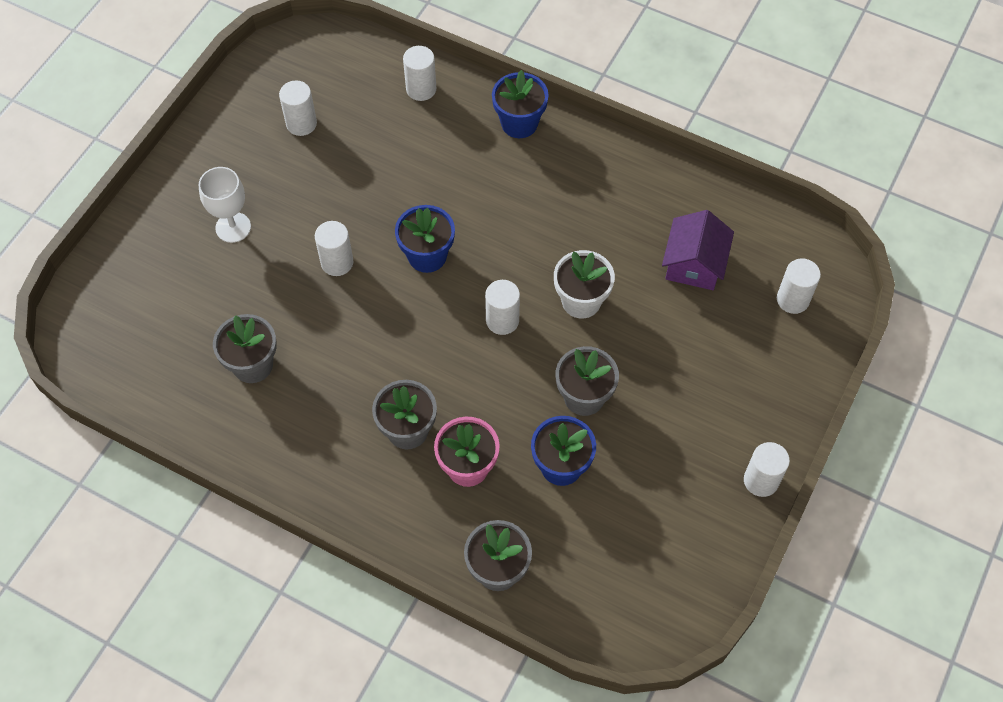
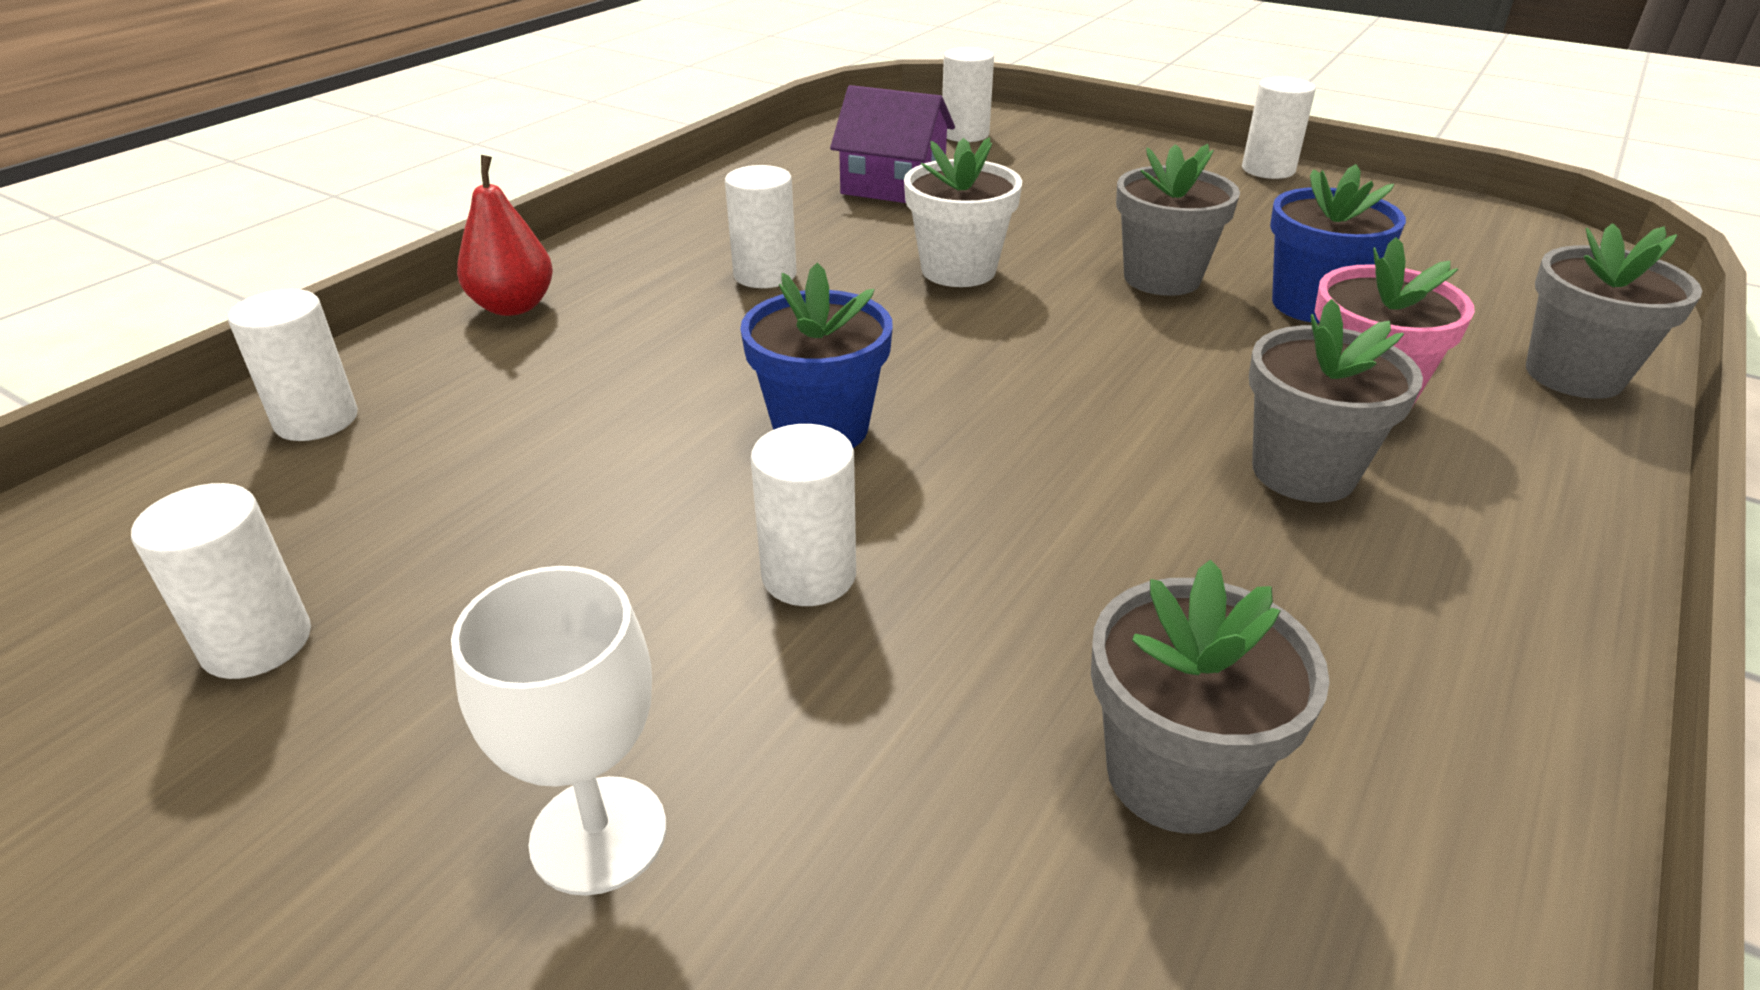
camera: 85 degrees left, 25 degrees down
(502, 320) = (1000, 346): white cylinder -> white cylinder (765, 275)
(519, 123) = (513, 306): blue flower pot -> red pear

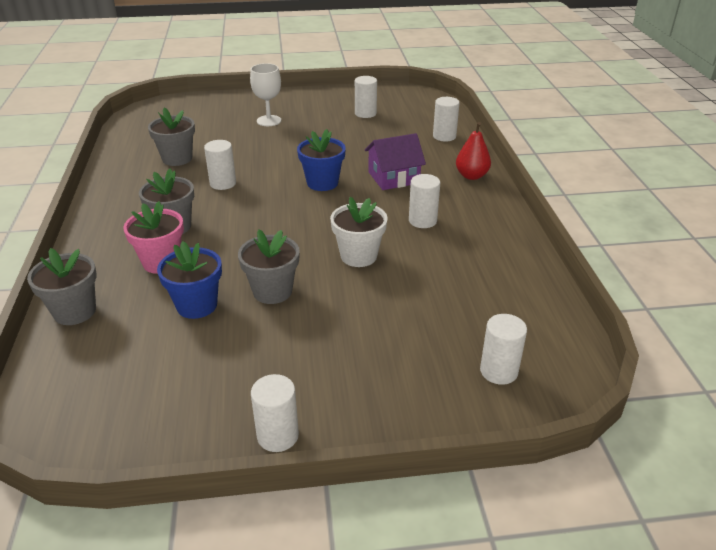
camera: 140 degrees right, 0 degrees up
(809, 575) = (281, 157): white cylinder -> white cylinder (223, 183)
(893, 185) = (461, 297): purple house -> purple house (394, 177)

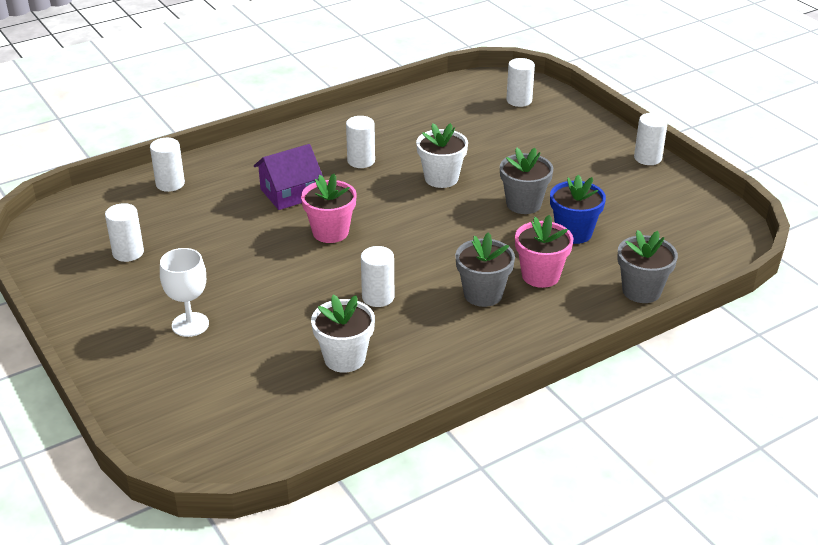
camera: 115 degrees left, 0 degrees up
(177, 158) = (344, 358): grey flower pot -> white flower pot
(322, 183) = (330, 232): blue flower pot -> pink flower pot
(394, 177) = (289, 193): purple house -> purple house turned 75 degrees counterclockwise
(471, 176) = (257, 152): red pear -> none

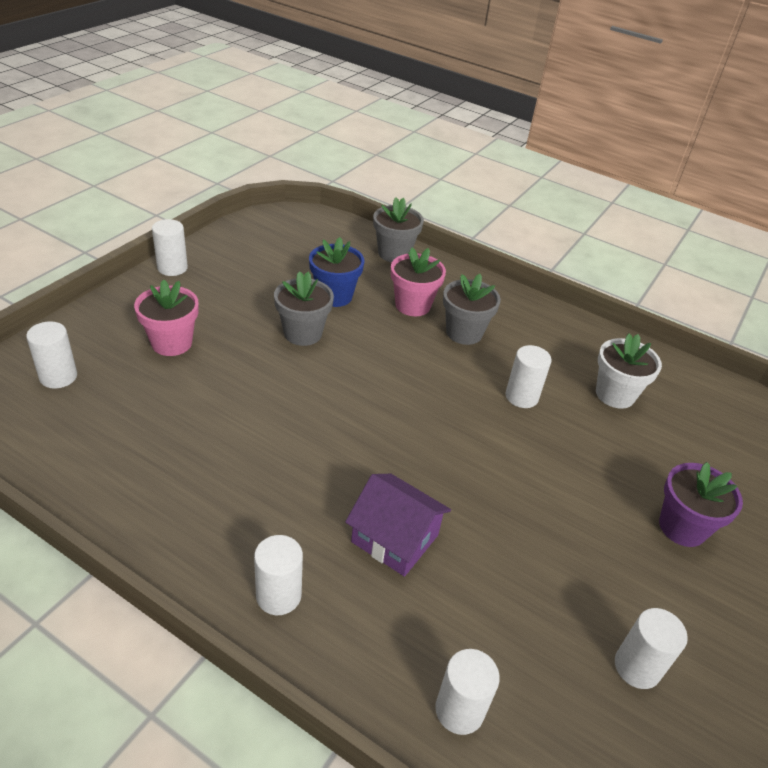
camera: 120 degrees left, 5 degrees up
(190, 324) = (682, 527): white goblet -> purple flower pot
(330, 232) = (448, 467): pink flower pot -> pink flower pot (171, 343)
(361, 161) = (279, 489): white cylinder -> white cylinder (278, 595)
(441, 178) = (284, 404): white flower pot -> none

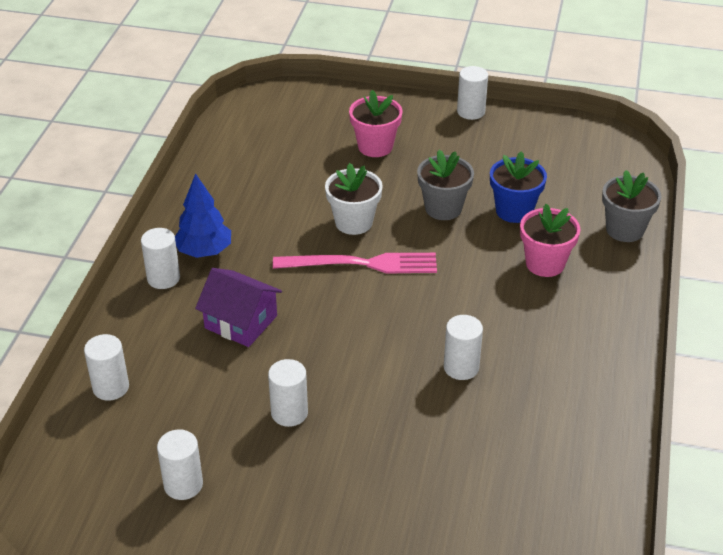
camera: 75 degrees right, 0 degrees up
(58, 377) = (300, 113): white cylinder -> white cylinder (289, 413)
(252, 539) = (204, 251): none -> blue tree
(351, 413) = (362, 264): none -> pink fork
(395, 538) = (241, 322): purple house -> purple house turned 75 degrees counterclockwise
(464, 333) = (530, 308): grey flower pot -> none
(615, 394) = (518, 440): white flower pot -> white flower pot (353, 222)
(682, 527) = (352, 508): purple flower pot -> none

